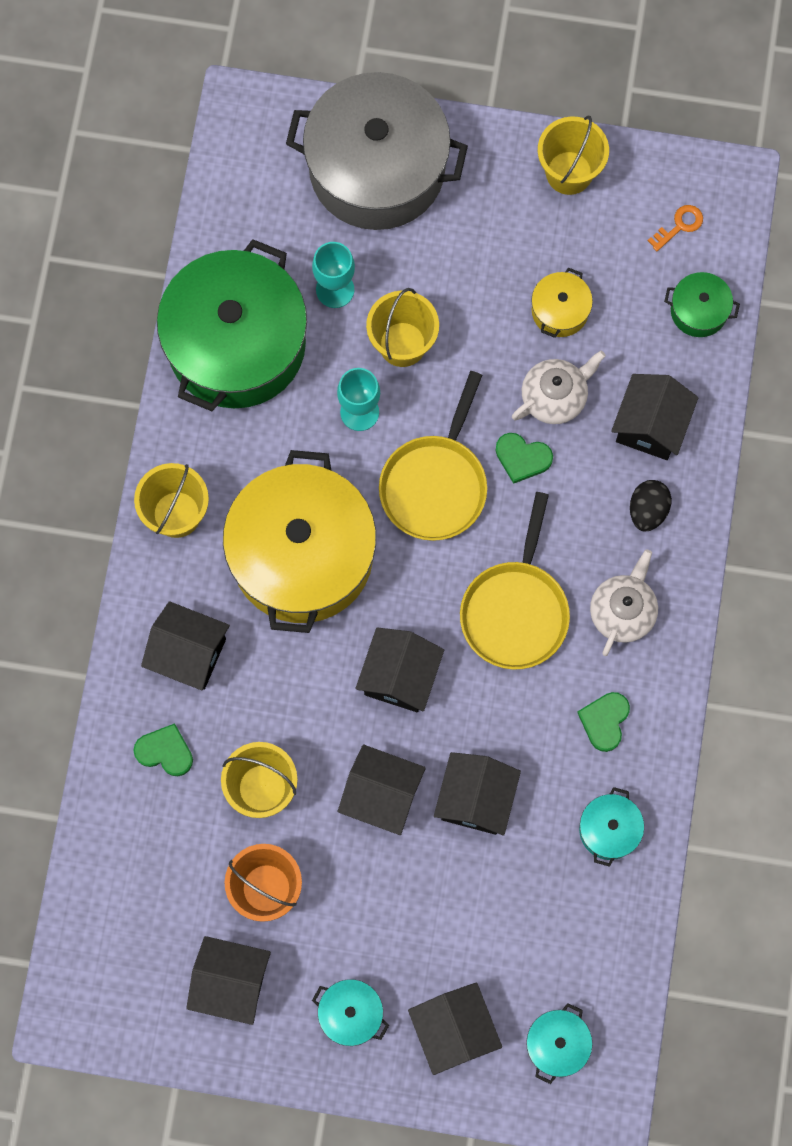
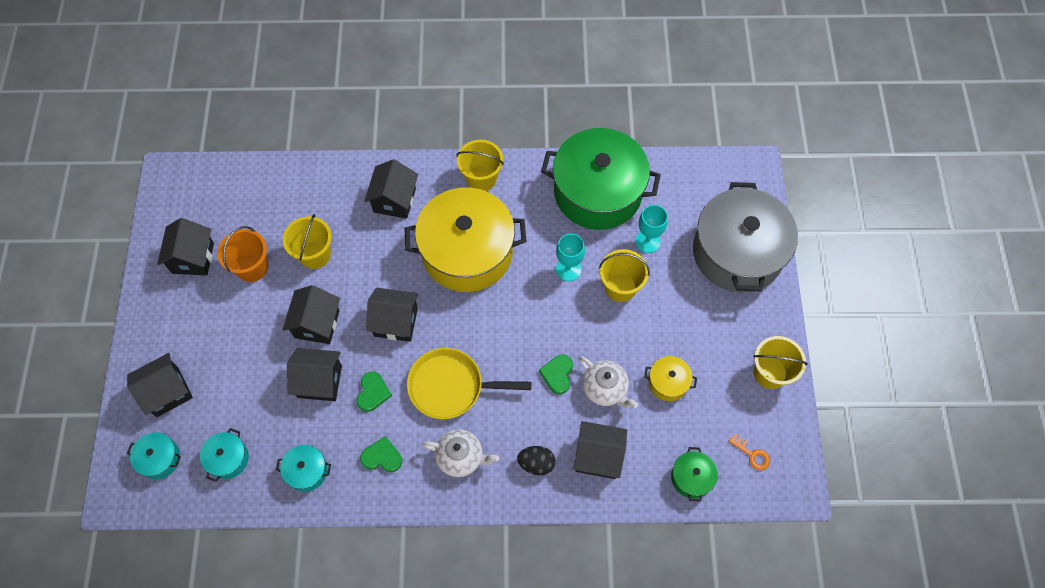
camera: 80 degrees right, 10 degrees down
(165, 751) = (332, 198): green heart -> green heart (373, 392)
(351, 1014) = (176, 328): turquoise pot -> turquoise pot (228, 458)
(436, 484) = (529, 323): yellow pan -> none

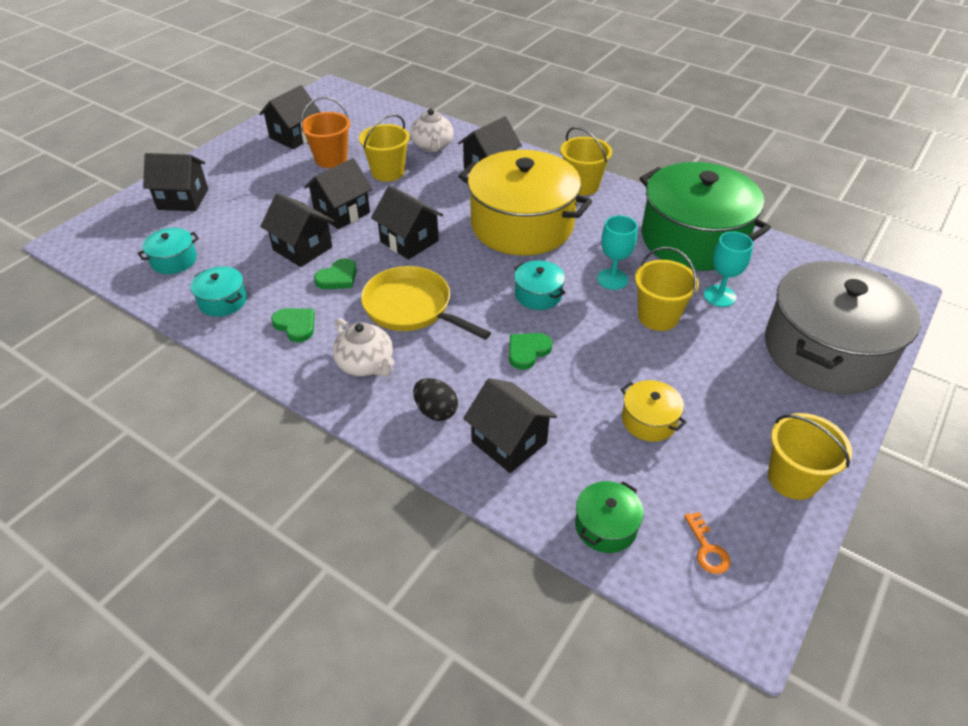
camera: 35 degrees right, 20 degrees down
(160, 459) = (127, 235): turquoise pot -> turquoise pot (538, 295)
(605, 389) = (569, 388): white teapot -> white teapot (432, 146)

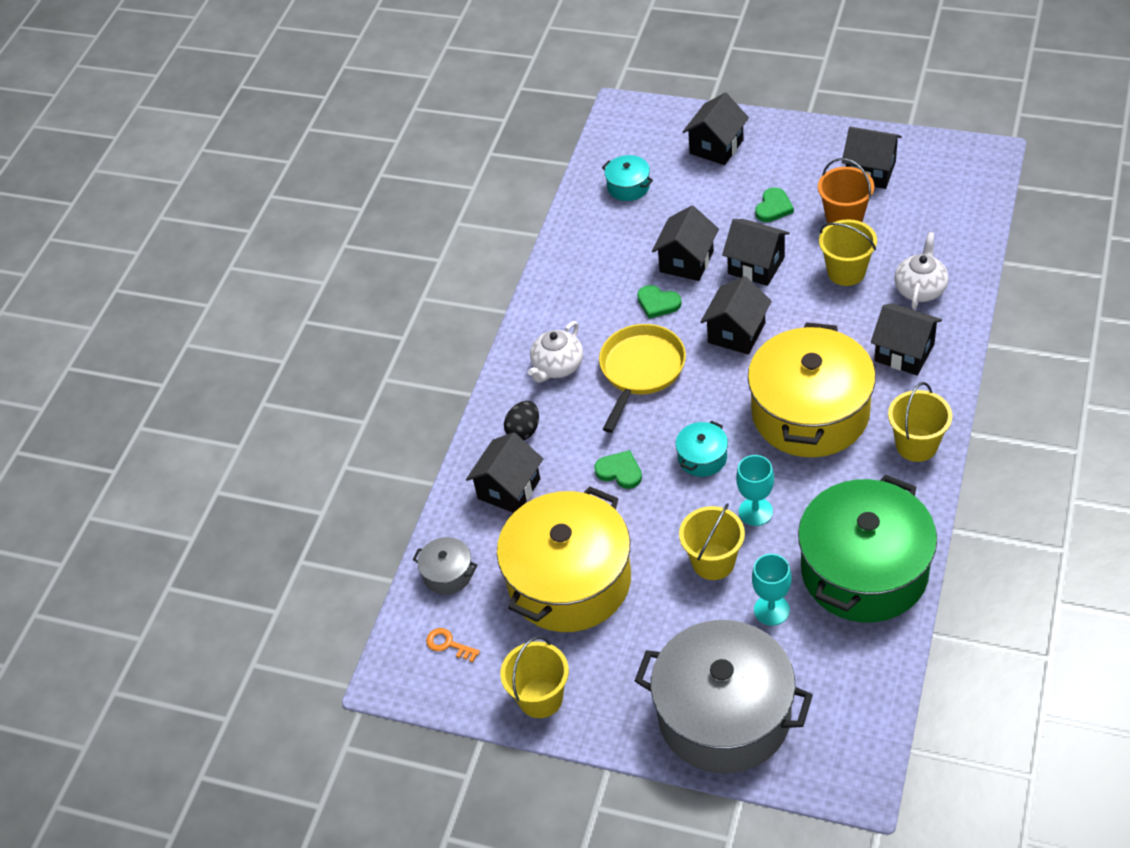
camera: 80 degrees right, 5 degrees up
(183, 199) = (716, 147): black house -> black house turned 45 degrees clockwise
(223, 301) = (592, 243): turquoise pot -> none
(296, 325) = (584, 302): green heart -> green heart (773, 207)
(432, 146) = (920, 289): white teapot -> white teapot turned 135 degrees clockwise
(606, 526) = (448, 573): green pot -> grey pot
(649, 420) = (569, 581): yellow pot -> yellow pot, size x2.41
(707, 548) = (448, 644): orange key -> orange key turned 60 degrees clockwise

